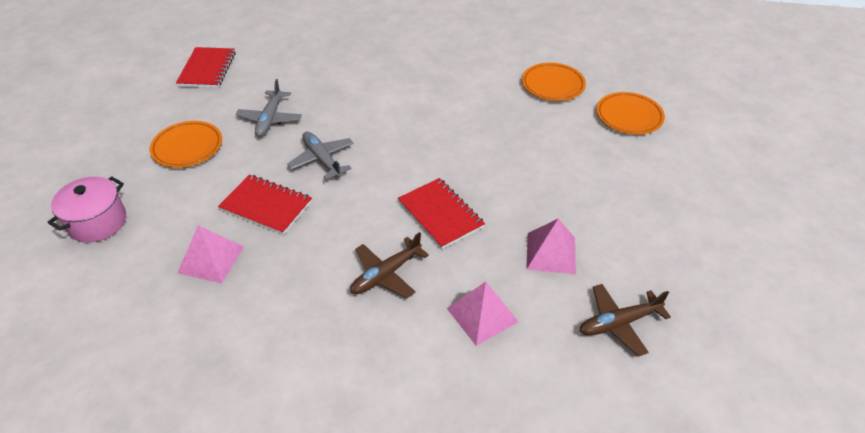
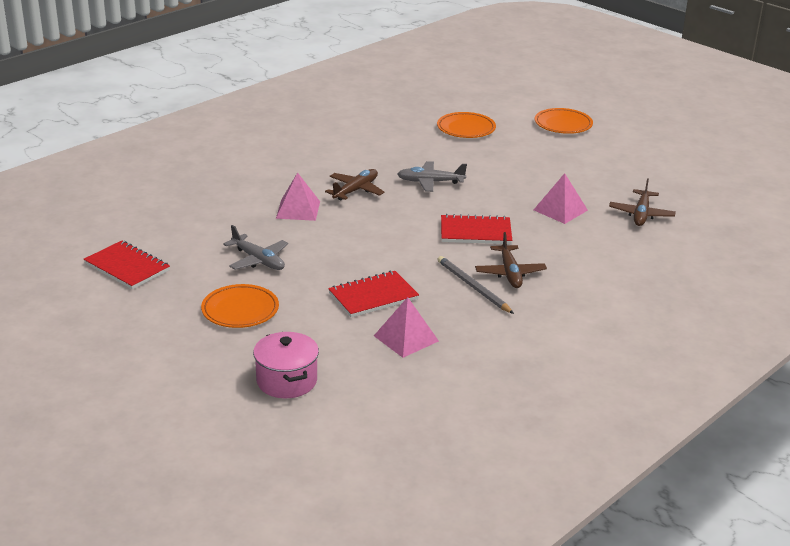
camera: 55 degrees left, 15 degrees down
(322, 159) = (348, 255): grey plane -> grey plane (430, 182)
(337, 260) = (473, 287): none -> grey pencil
(435, 111) = (356, 190): none -> brown plane
(482, 315) = (586, 253): pink pyramid -> pink pyramid (298, 209)
(553, 85) = (392, 137): orange plate -> orange plate (563, 124)

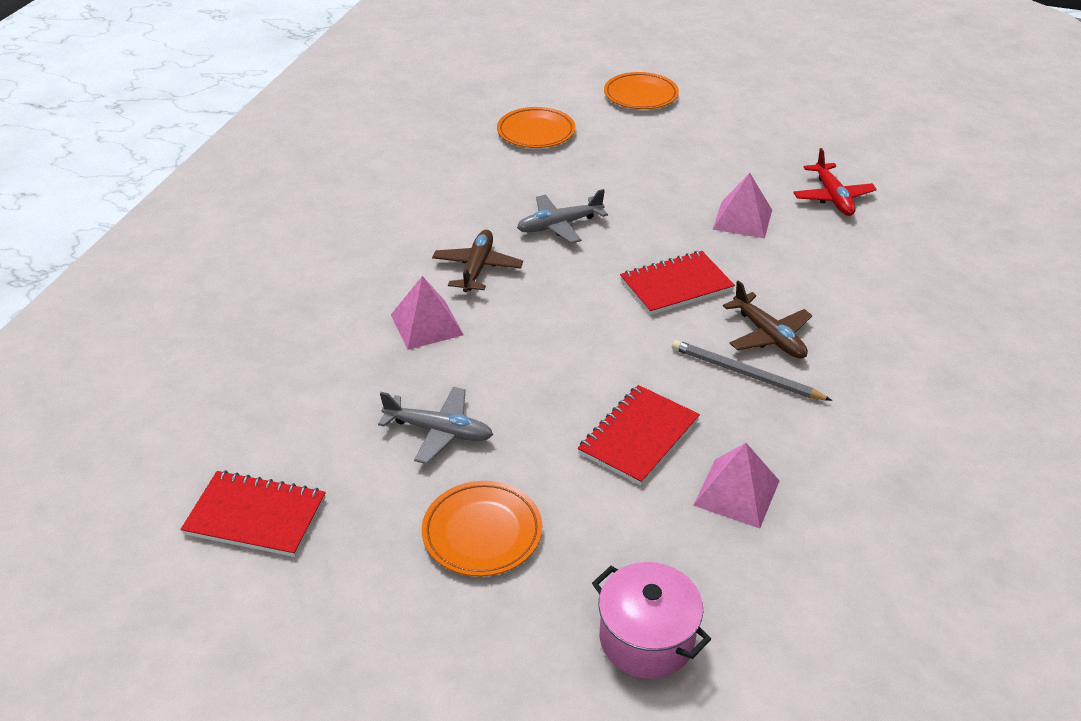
camera: 25 degrees left, 10 degrees up
(641, 214) = (832, 197): brown plane -> red plane

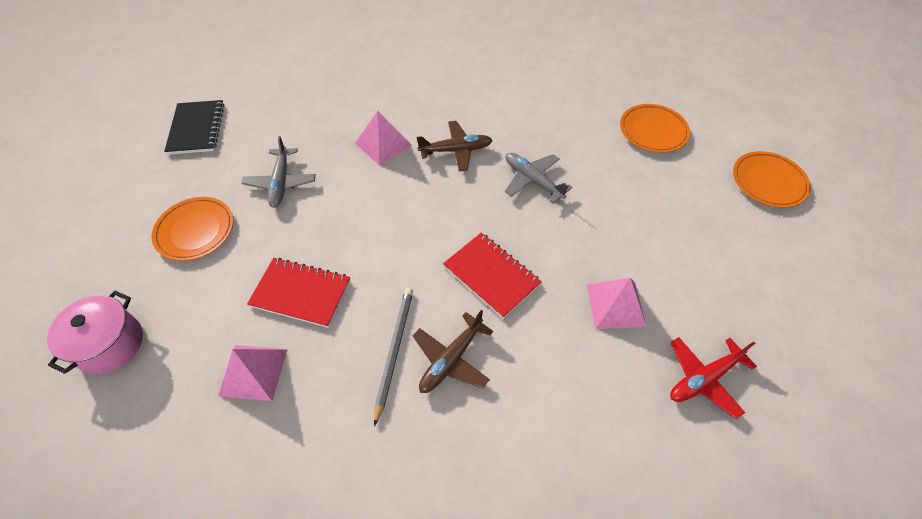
camera: 70 degrees right, 15 degrees up
(255, 516) = (196, 129): red notebook -> black notebook

